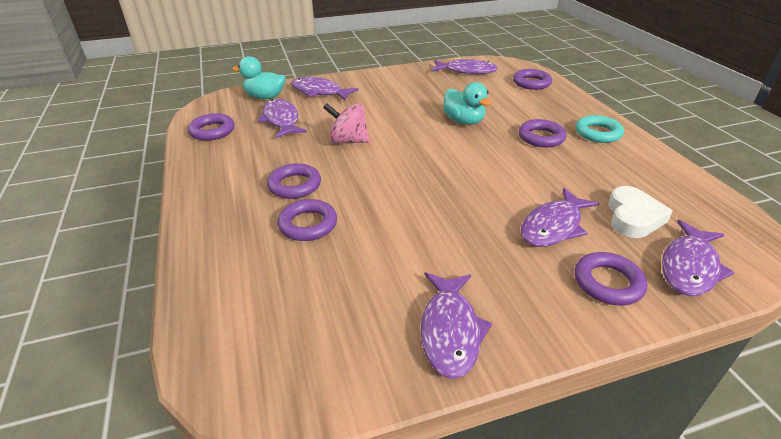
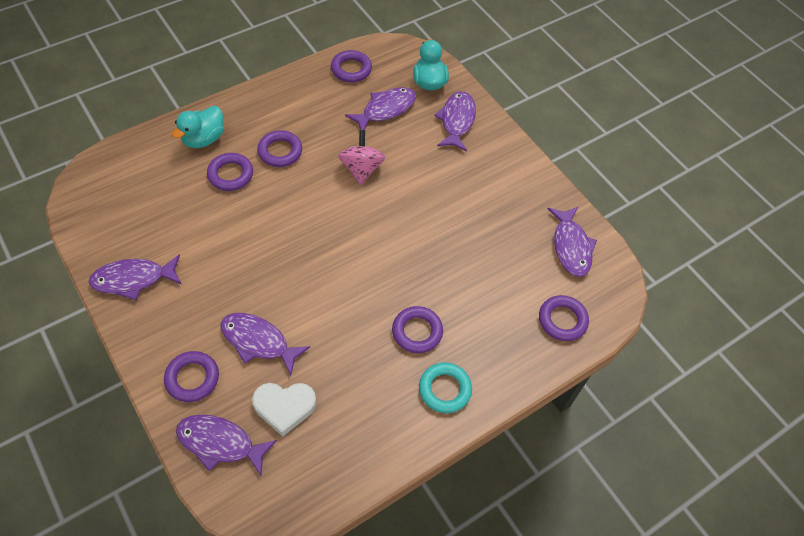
camera: 70 degrees right, 20 degrees up
(463, 121) = (431, 257): turquoise duck -> turquoise duck (203, 139)

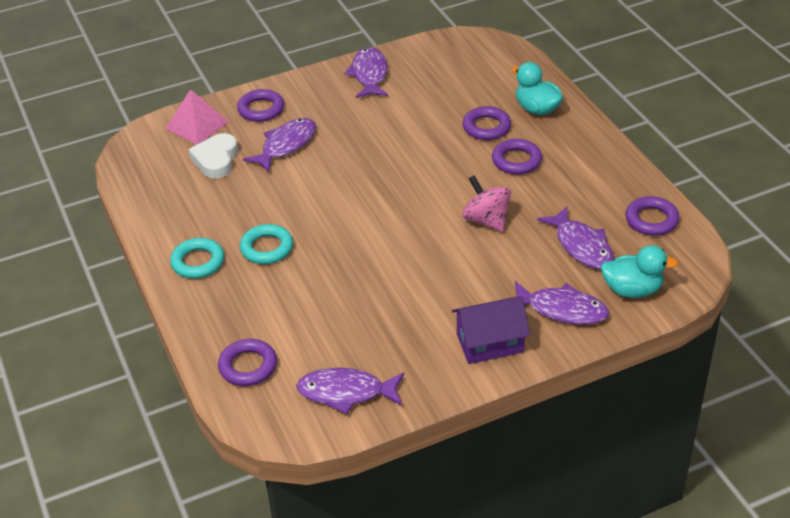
camera: 105 degrees right, 15 degrees down
(220, 443) = (197, 125): purple fish -> pink pyramid
(361, 169) = (486, 220): pink spinning top -> pink spinning top turned 135 degrees counterclockwise
(417, 332) = (267, 248): purple ring -> turquoise ring
(500, 161) = (490, 343): none -> purple house

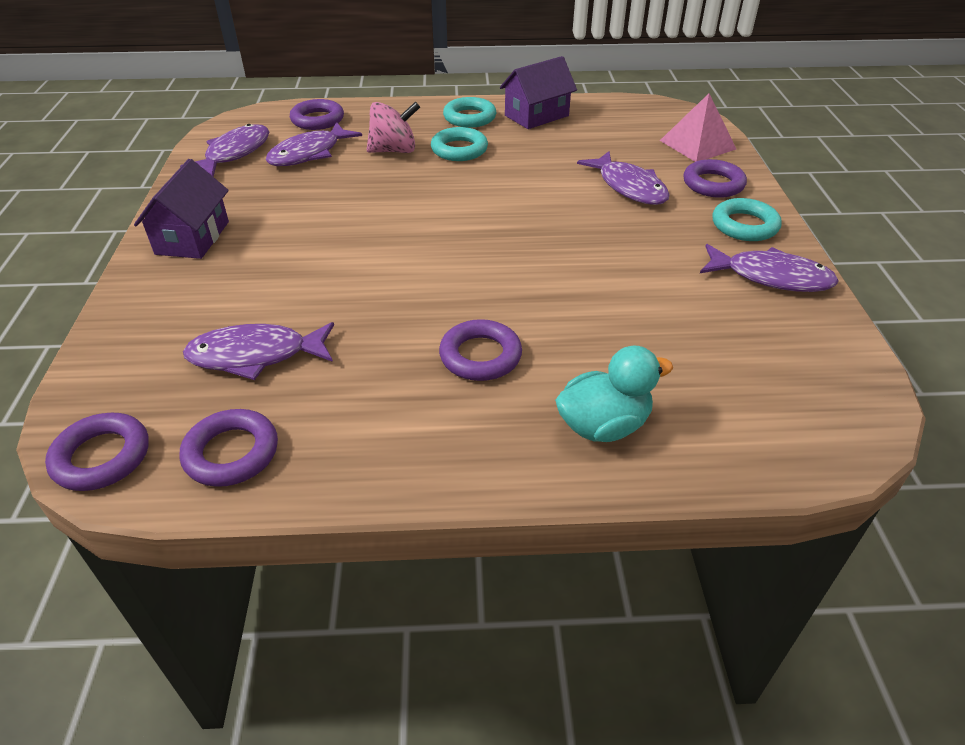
camera: 110 degrees right, 0 degrees up
(176, 221) = (536, 116): none -> purple house
(216, 160) = (625, 146): white heart -> none
(313, 90) = (744, 225): none -> turquoise ring
(486, 127) = (581, 351): purple ring -> purple ring (102, 457)
(486, 220) = (379, 291): pink spinning top -> pink spinning top (394, 150)
(562, 309) = (176, 300): purple fish -> purple fish (309, 154)
(632, 290) = (134, 371): turquoise duck -> none

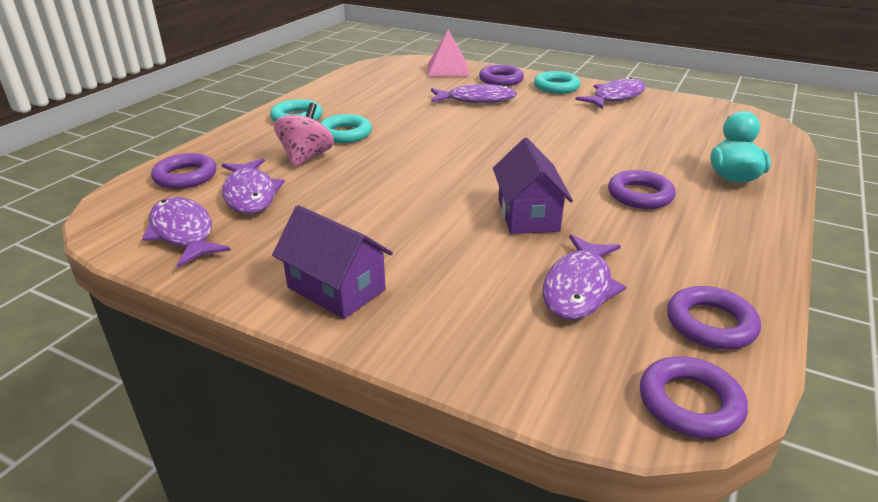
camera: 60 degrees left, 10 degrees down
(536, 116) = (334, 97): purple house -> purple house (528, 215)

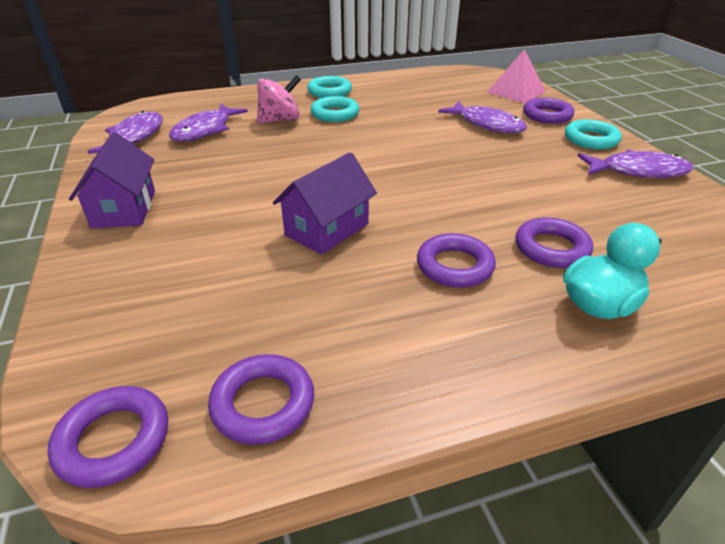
camera: 45 degrees right, 5 degrees up
(185, 176) = (199, 105): purple ring -> purple ring (551, 248)
(579, 288) = (240, 302): purple fish -> none

